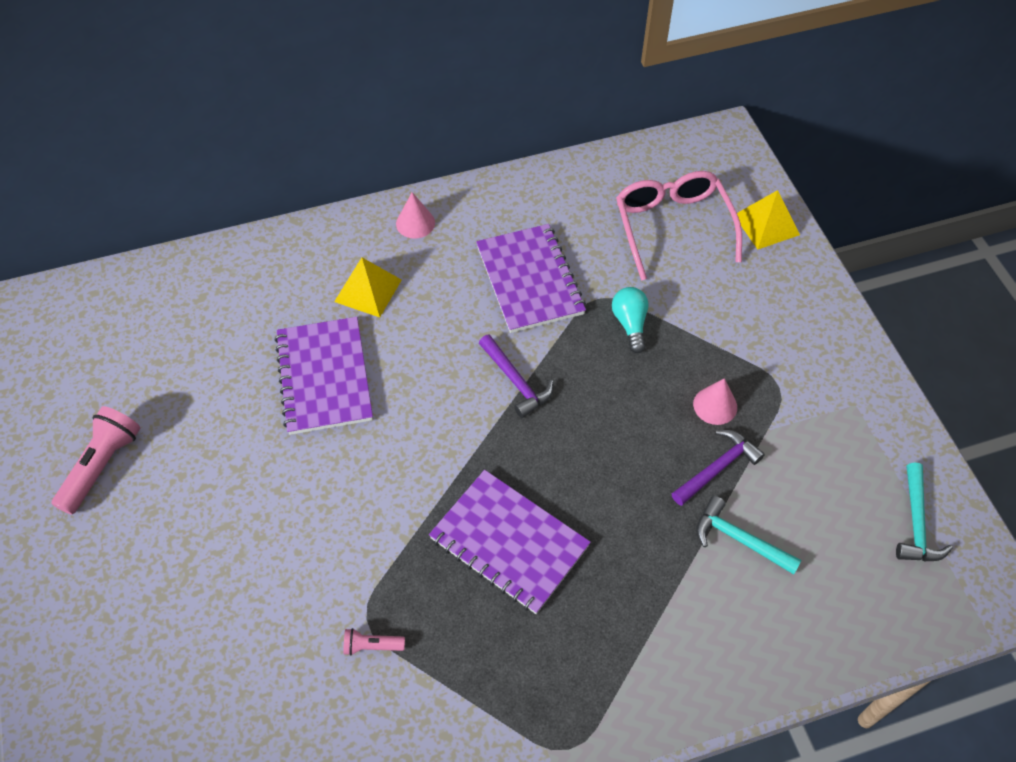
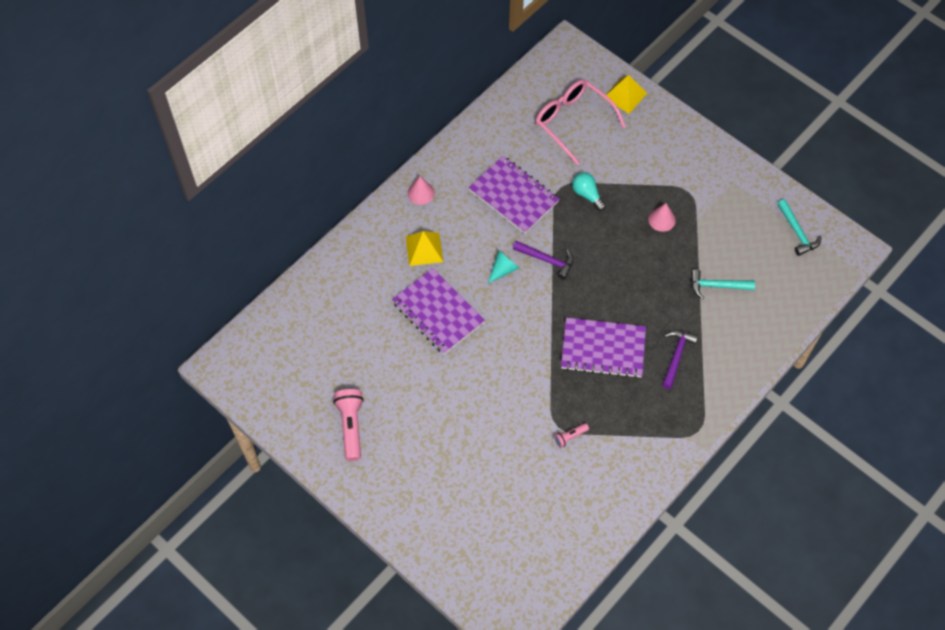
camera: 30 degrees left, 5 degrees up
(449, 365) = (503, 269): none -> turquoise cone
(717, 468) = (683, 253): purple hammer -> purple hammer (676, 356)

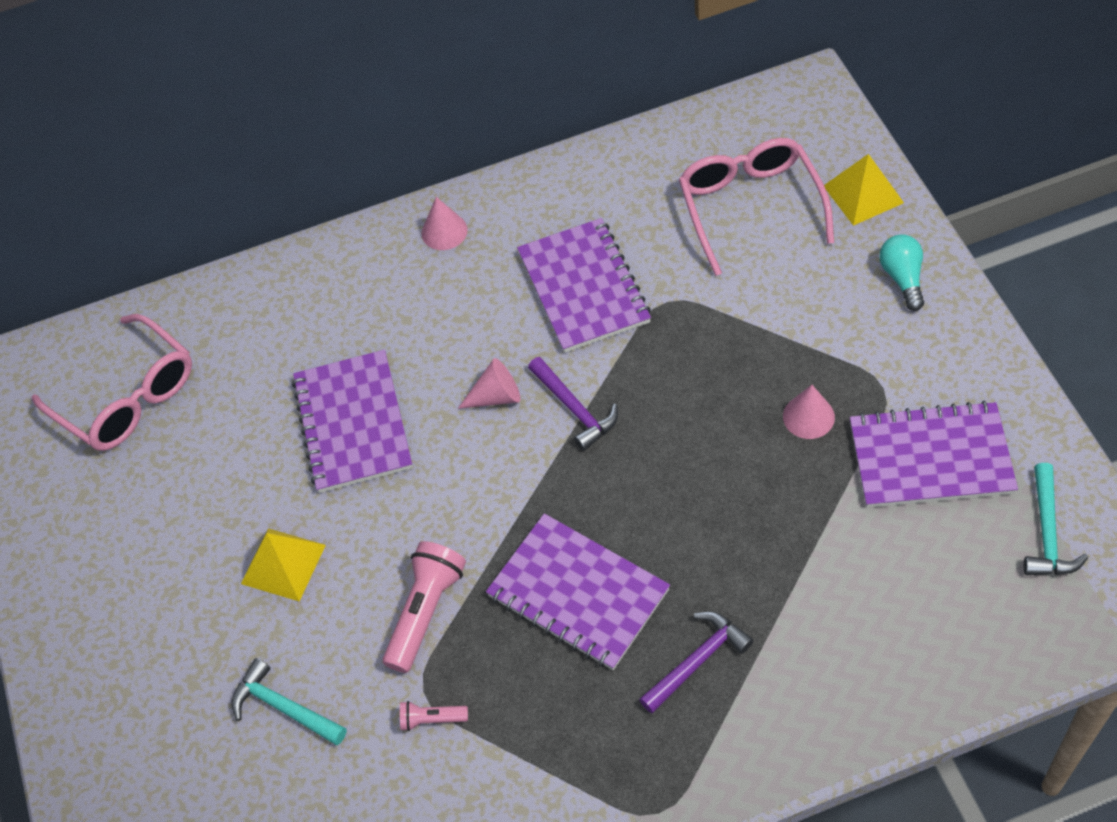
camera: 35 degrees right, 5 degrees down
(305, 348) = (127, 397): none -> pink glasses
(351, 426) = (111, 546): pink flashlight -> pink flashlight (425, 612)
(424, 249) = (395, 317): yellow pyramid -> yellow pyramid (283, 564)
(503, 269) = (496, 396): turquoise cone -> pink cone
(587, 195) = (704, 329): turquoise light bulb -> turquoise light bulb (902, 278)
(716, 286) = (841, 568): turquoise hammer -> turquoise hammer (283, 707)
(728, 217) = (930, 457): none -> purple notebook

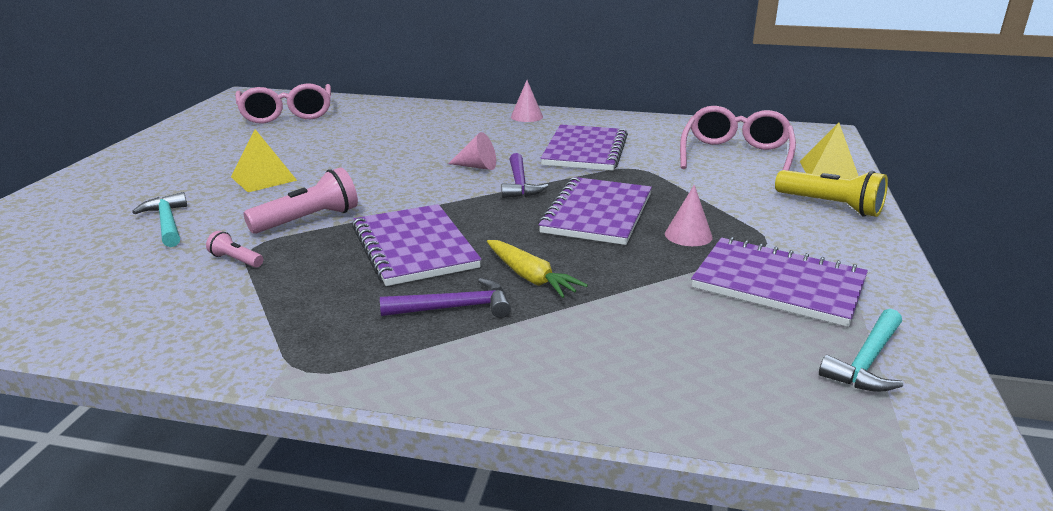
camera: 25 degrees right, 30 degrees down
(353, 423) = (381, 151): purple notebook -> purple notebook (597, 213)
(722, 575) = (530, 277): none -> yellow carrot
(902, 278) = (830, 206): turquoise light bulb -> yellow flashlight

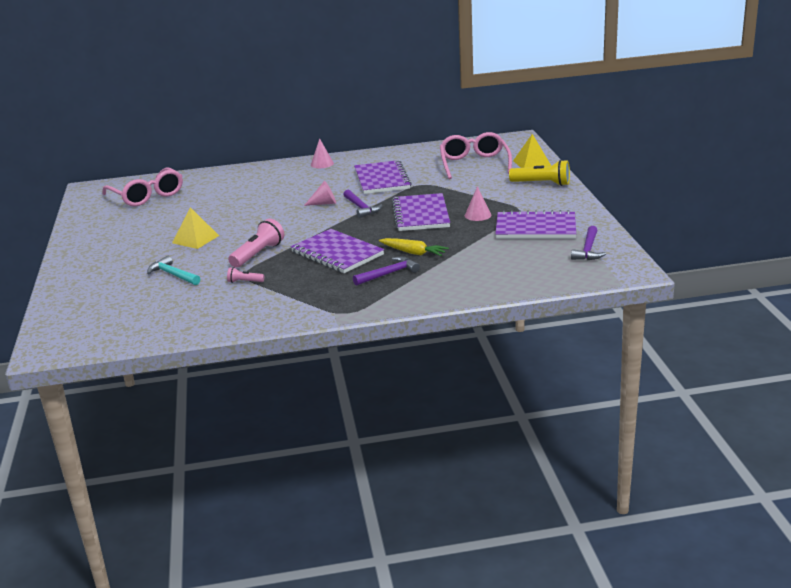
camera: 20 degrees left, 0 degrees up
(867, 362) = (588, 250): turquoise hammer -> purple hammer

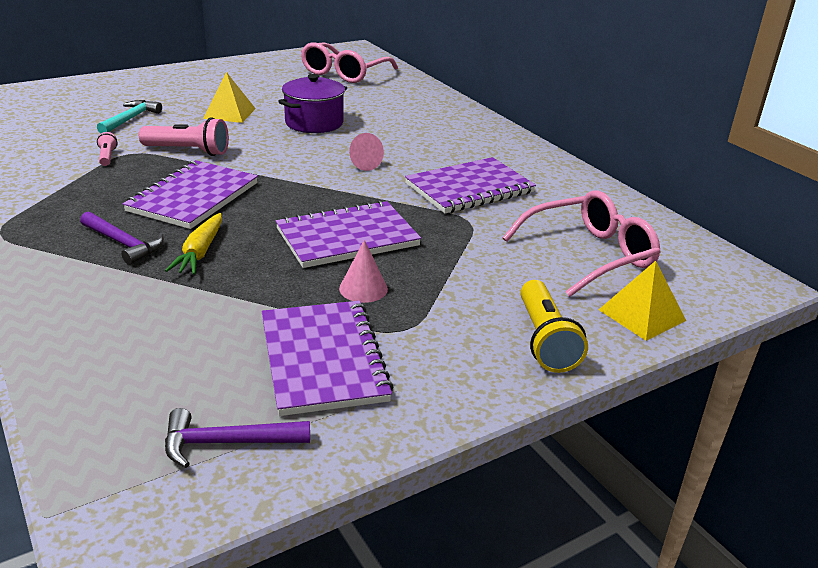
camera: 65 degrees right, 5 degrees up
(242, 212) = (314, 123): none -> purple pot
(322, 164) = (500, 141): pink cone -> none
(361, 208) = (355, 190): purple hammer -> none

